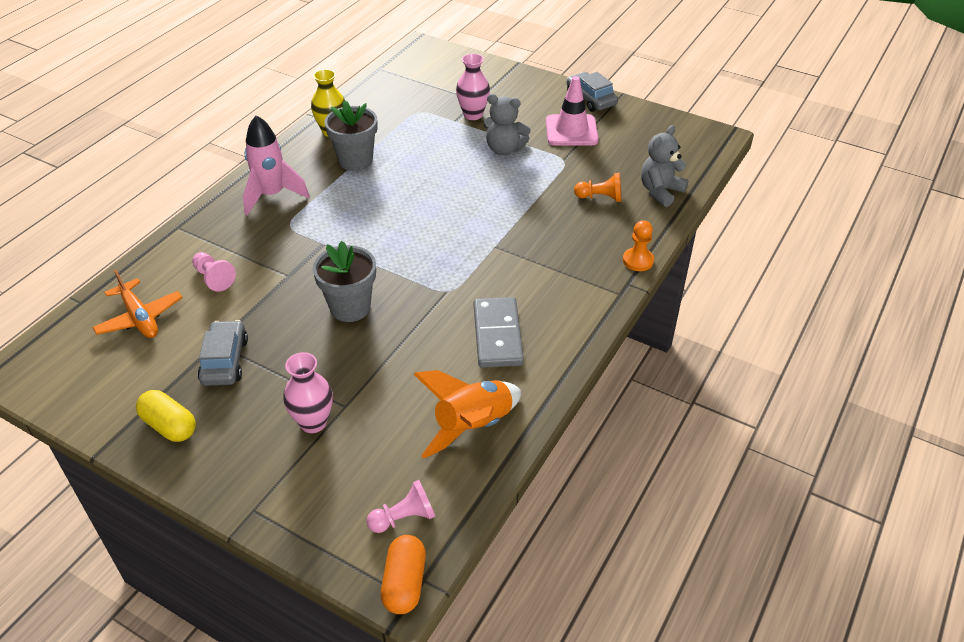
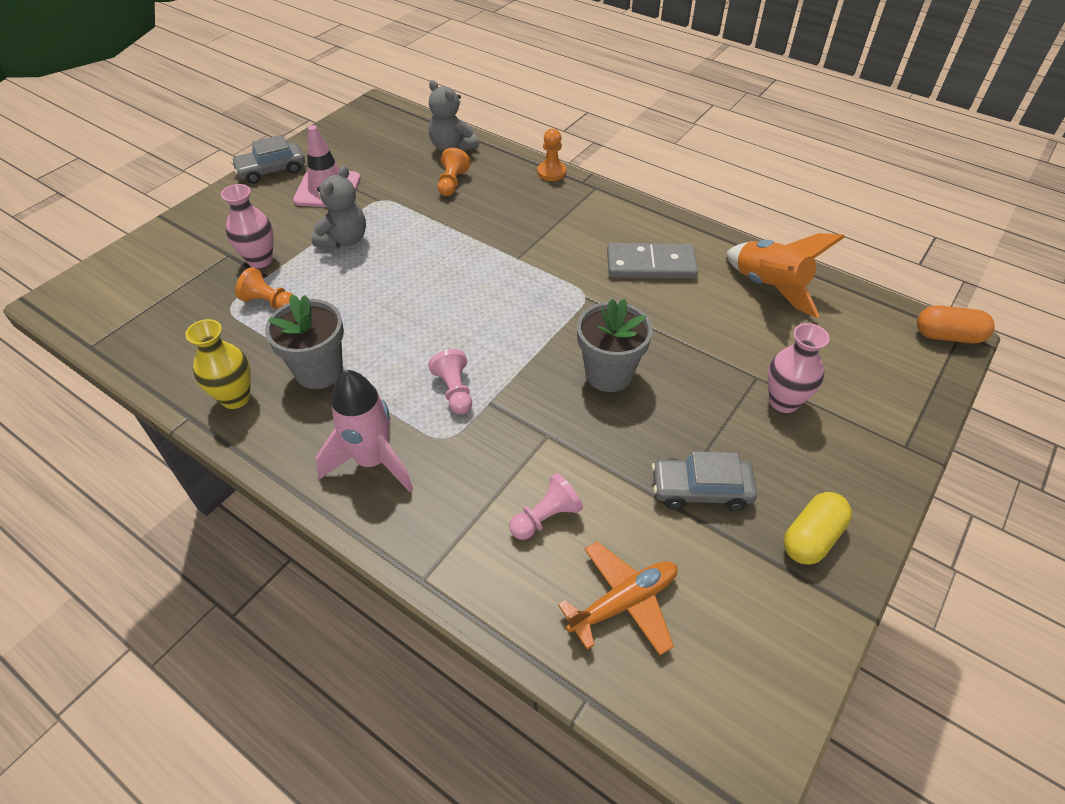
camera: 85 degrees left, 5 degrees up
(404, 518) = (882, 335): pink pawn -> pink pawn (454, 391)
(425, 128) = (270, 303): none -> orange pawn

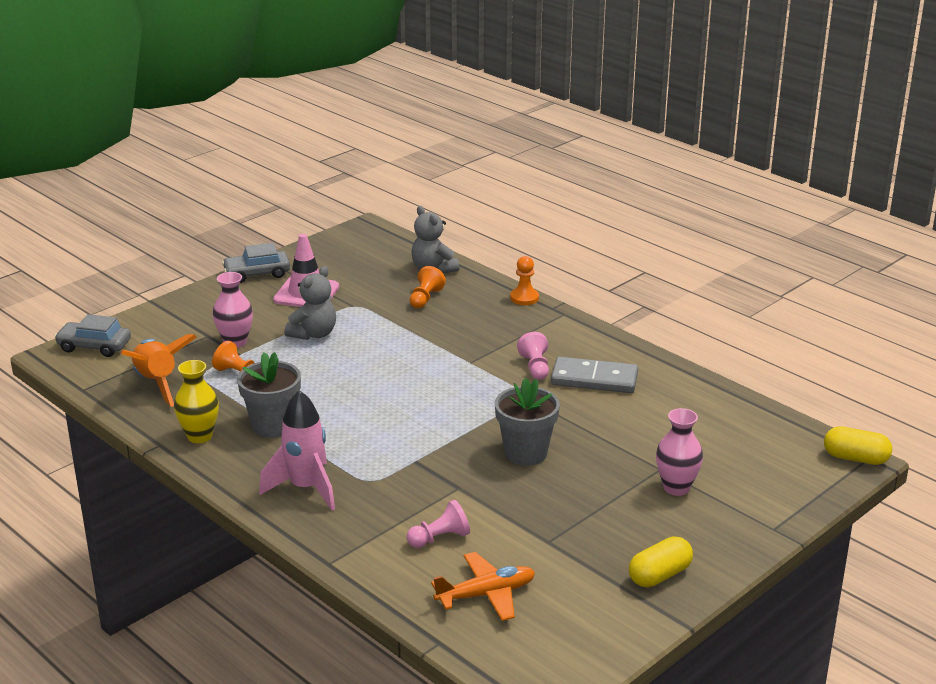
camera: 10 degrees right, 20 degrees down
(454, 391) = (386, 451): pink pawn -> pink pawn (535, 367)
(700, 490) = (577, 536): grey car -> grey car (94, 346)
(769, 287) = (701, 406): orange rocket -> orange rocket (157, 384)
(947, 336) = (855, 458): orange capsule -> yellow capsule

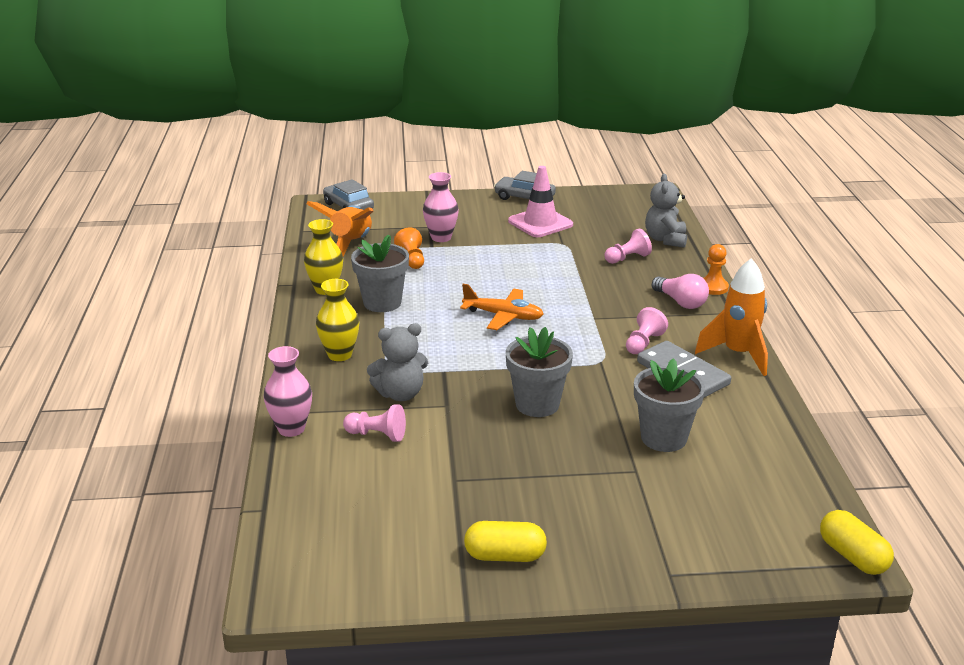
camera: 40 degrees right, 0 degrees up
(306, 488) = (340, 355): pink rocket -> yellow vase
(313, 334) = (504, 252): grey teddy bear -> grey teddy bear (400, 394)
(425, 298) = (627, 258): orange pawn -> pink pawn
(486, 594) = (348, 494): orange plane -> orange plane (503, 316)
(517, 320) = (681, 302): none -> pink light bulb
(612, 347) = (738, 354): none -> orange rocket
(646, 435) = (663, 438): none -> grey flower pot
(676, 488) = (627, 493): pink vase -> pink vase (291, 429)

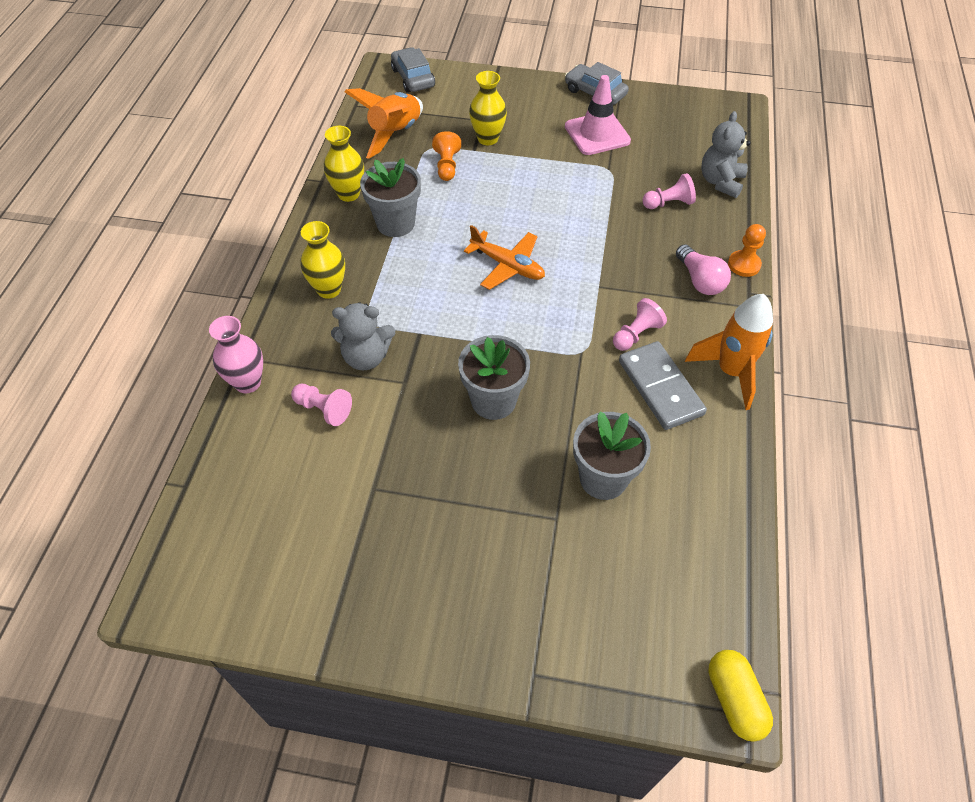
camera: 15 degrees right, 25 degrees up
(441, 238) = (487, 138): pink vase -> yellow vase
(505, 556) = (382, 606): yellow capsule -> none

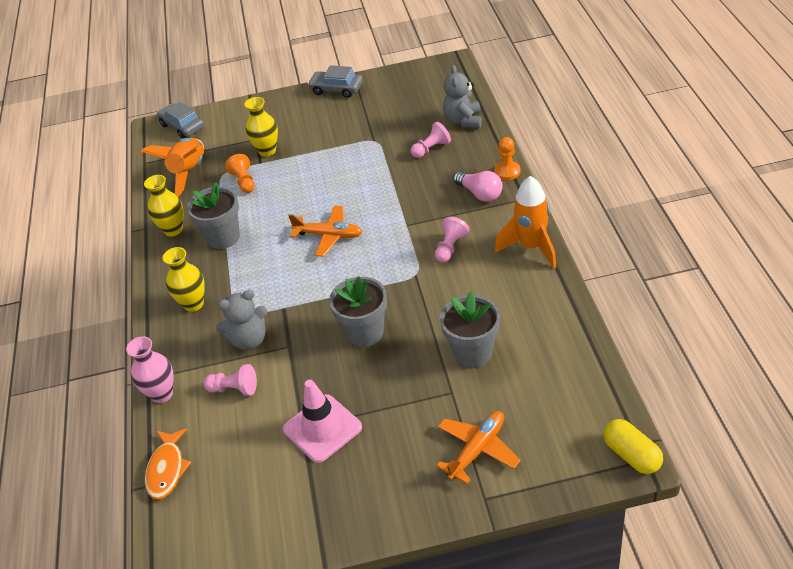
camera: 15 degrees left, 10 degrees down
(211, 475) = (167, 469): none -> orange fish
(553, 606) = (477, 449): none -> orange plane
(597, 134) = (352, 118): pink traffic cone -> pink traffic cone (322, 428)
(660, 387) = (485, 276): grey domino -> none

